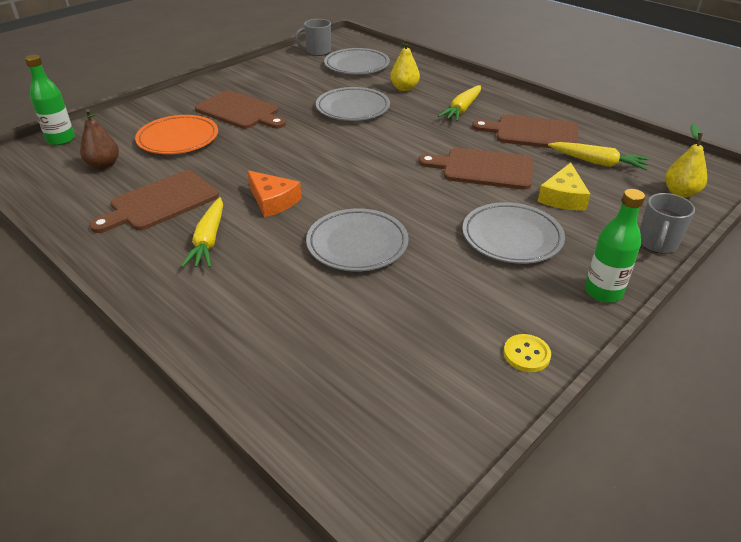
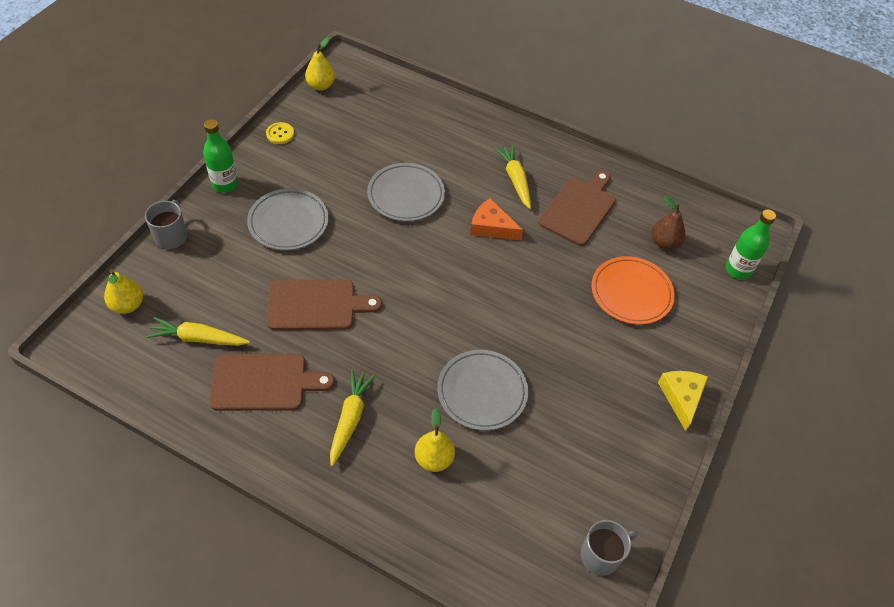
camera: 160 degrees right, 15 degrees up
(240, 111) = (605, 357): brown cutting board -> none
(357, 65) = (522, 518): grey plate -> none
(447, 443) = (321, 86): none -> yellow pear
(563, 197) = (241, 278): yellow cheese -> yellow cheese (681, 397)

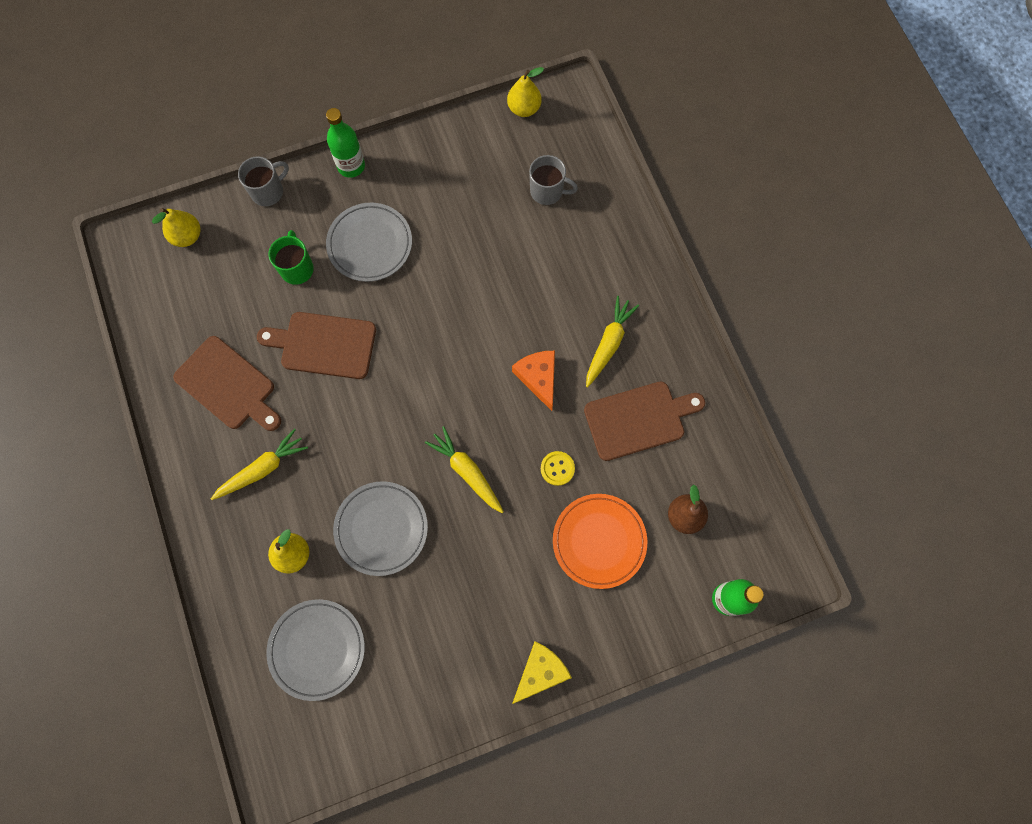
camera: 45 degrees right, 20 degrees up
(198, 338) = (213, 307): yellow carrot -> yellow carrot (467, 471)
(245, 270) = (297, 268): none -> green mug
(280, 134) = (441, 142): yellow button -> yellow button (557, 468)
(316, 305) = (324, 345): brown cutting board -> brown cutting board turned 150 degrees clockwise
(406, 195) = (493, 288): grey plate -> grey plate (317, 649)
(601, 555) = (341, 738): grey mug -> grey mug (547, 191)

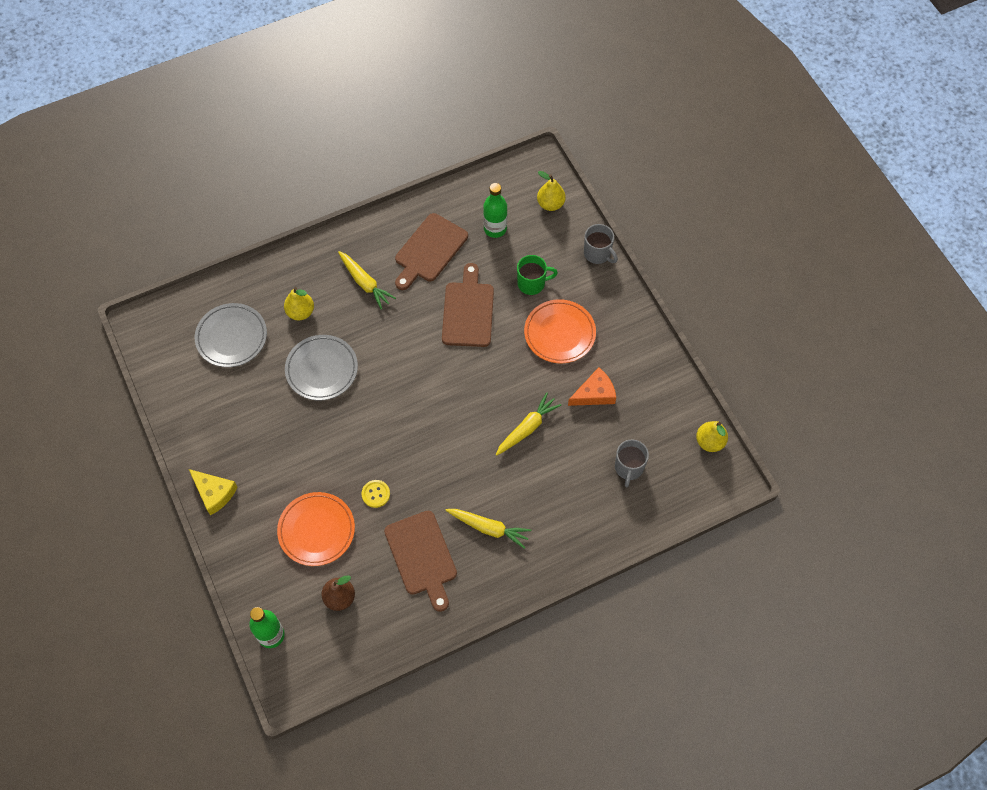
camera: 85 degrees right, 10 degrees down
(351, 166) = (630, 311): green bottle -> green bottle (495, 229)
(370, 244) = (559, 333): grey plate -> orange plate
(467, 471) = (370, 426): yellow carrot -> yellow carrot (527, 428)
(538, 378) = (453, 473): orange cheese -> orange cheese (594, 393)

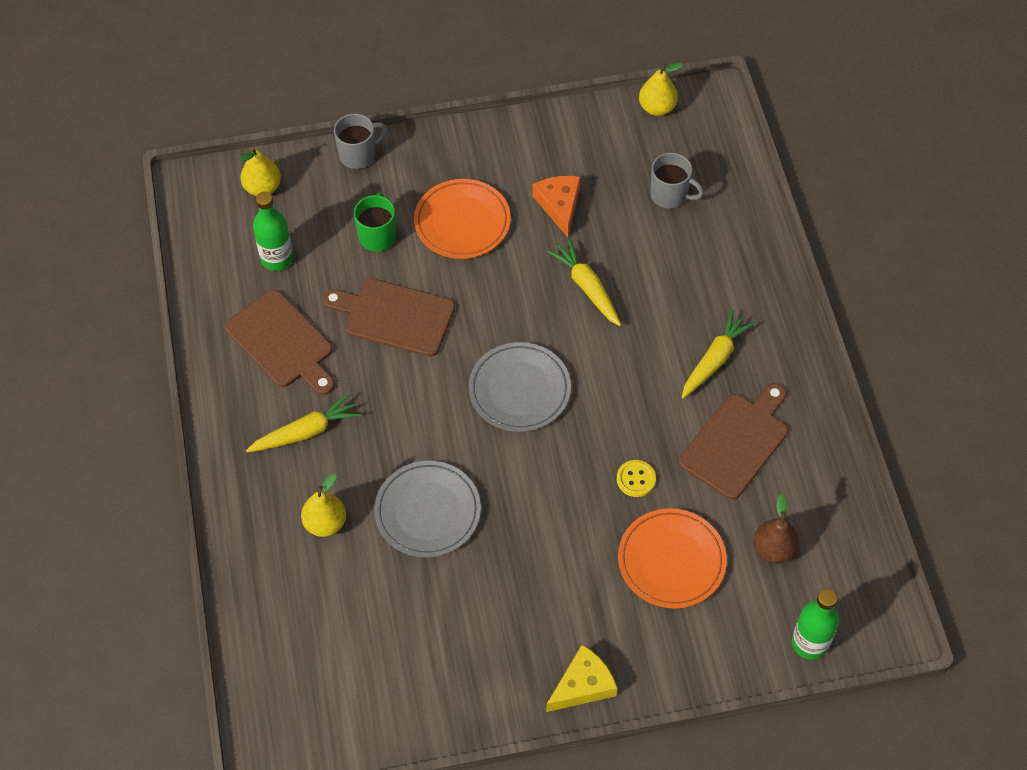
camera: 75 degrees left, 5 degrees down
(231, 337) = (336, 623): grey plate -> grey plate (519, 390)
(422, 556) = (737, 442): brown cutting board -> brown cutting board turned 45 degrees counterclockwise

